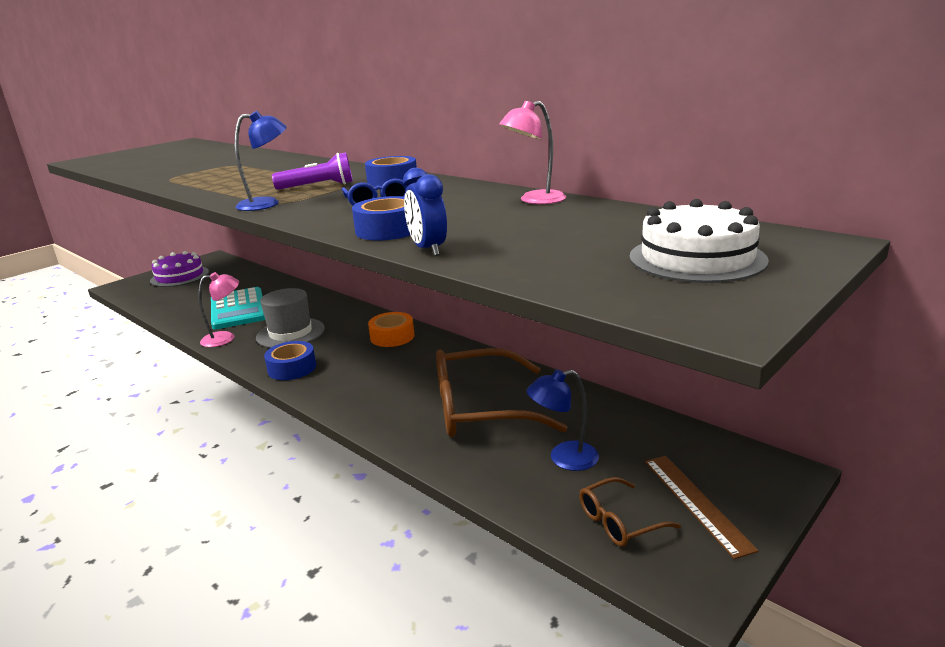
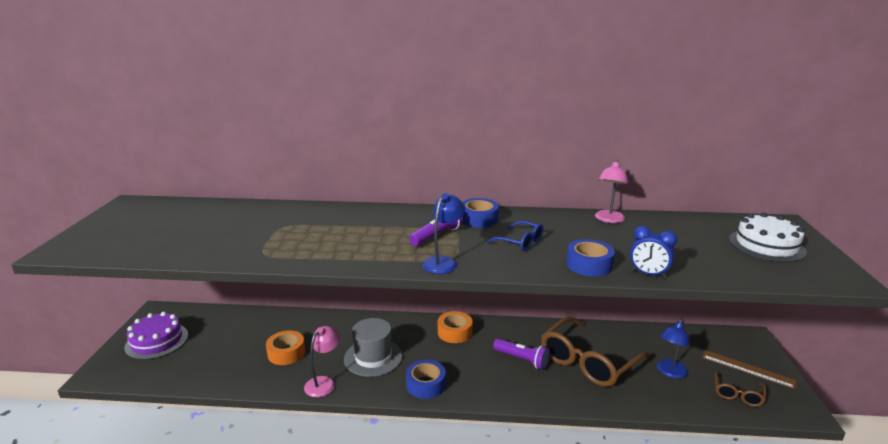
camera: 40 degrees left, 0 degrees up
(238, 309) = (286, 353): turquoise calculator -> orange tape
(413, 381) = (522, 360): none -> purple flashlight

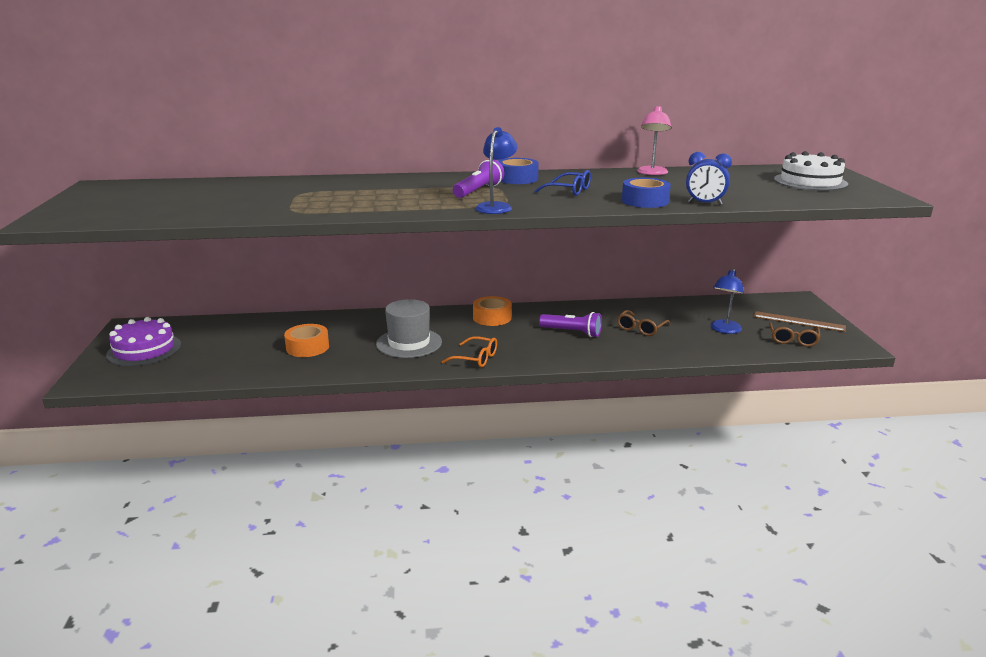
camera: 10 degrees left, 0 degrees up
(324, 382) = (362, 366): pink lamp -> none
(426, 385) = (476, 358): blue tape -> orange glasses
(588, 361) = (641, 328): brown glasses -> brown glasses, size x0.48

